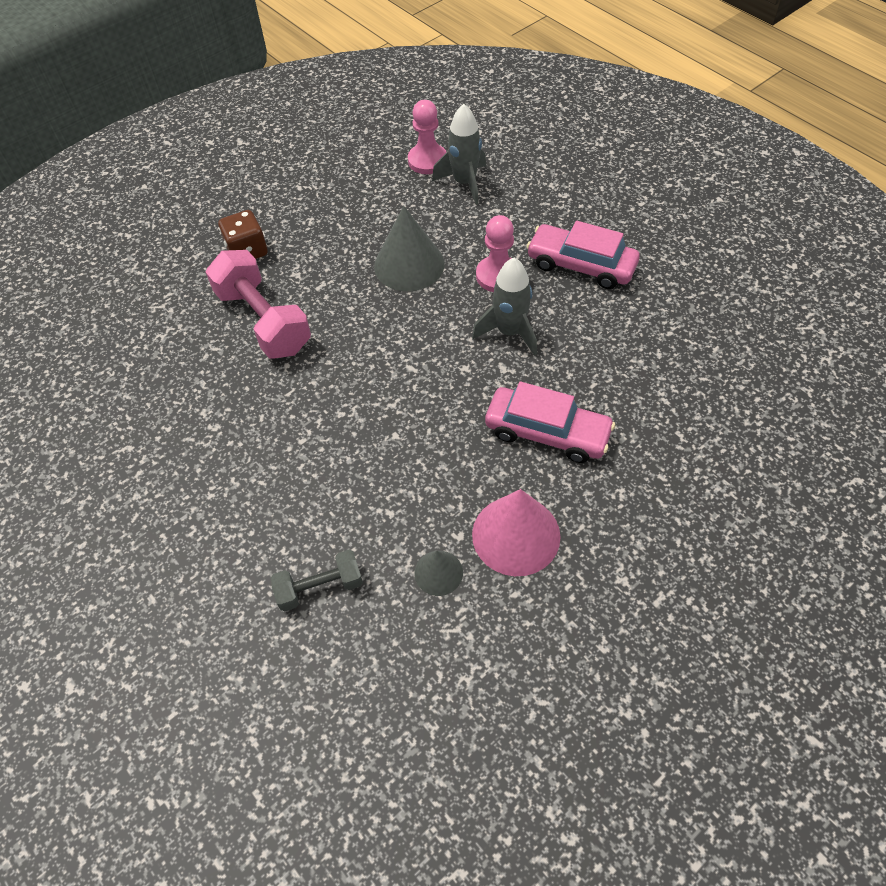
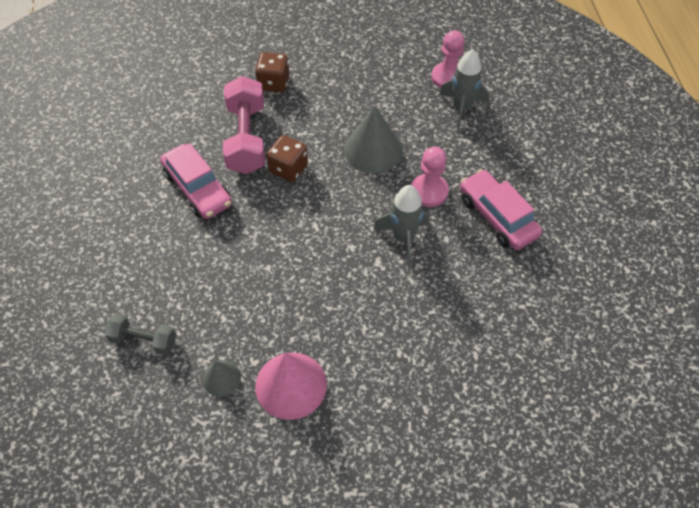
camera: 30 degrees right, 0 degrees up
(335, 327) = (288, 169): none -> brown dice
(547, 432) = (370, 326): pink car -> pink car (198, 189)

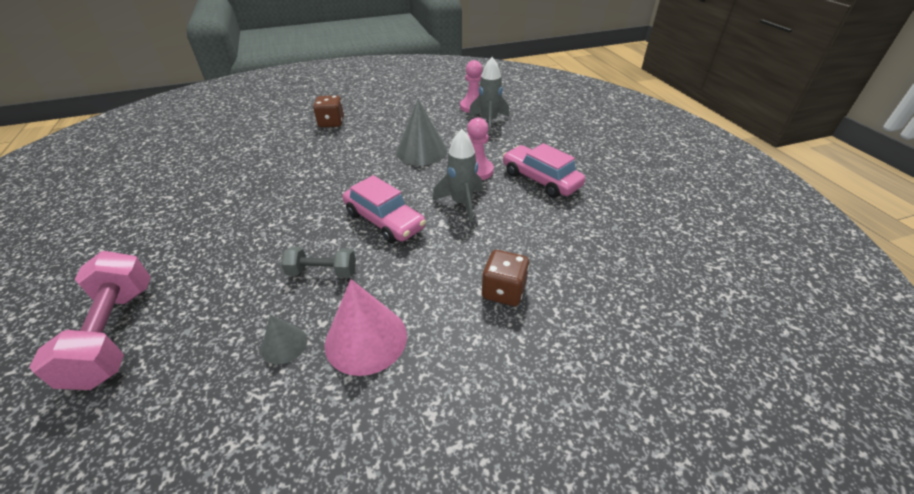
camera: 10 degrees left, 15 degrees down
(144, 340) = (193, 321): grey dumbbell -> grey dumbbell (322, 272)
(198, 189) = (262, 193): pink car -> pink car (384, 221)
(246, 139) = (309, 156): pink dumbbell -> pink dumbbell (115, 334)
(288, 169) = (348, 170): brown dice -> brown dice (503, 291)

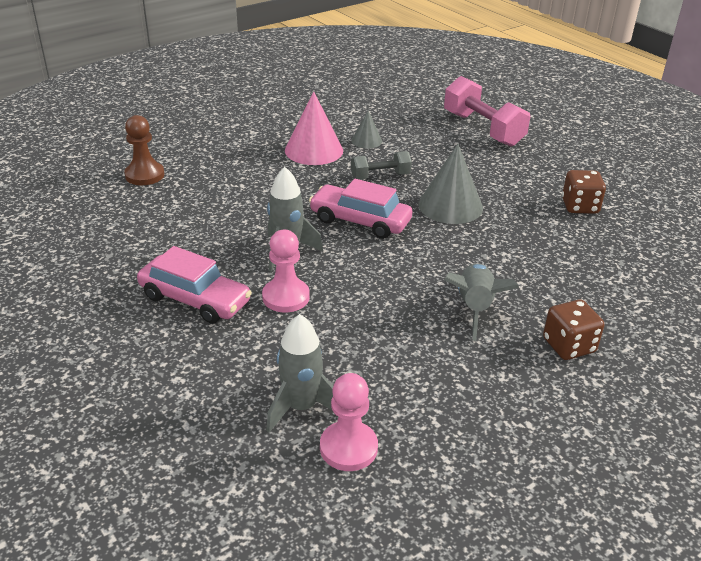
camera: 160 degrees right, 5 degrees down
(360, 146) = (474, 308): none -> grey rocket
(421, 151) = (380, 315): grey cone -> grey cone (450, 205)
(503, 291) = (221, 188): brown dice -> brown dice (580, 206)
(598, 335) = (144, 175): none -> brown pawn

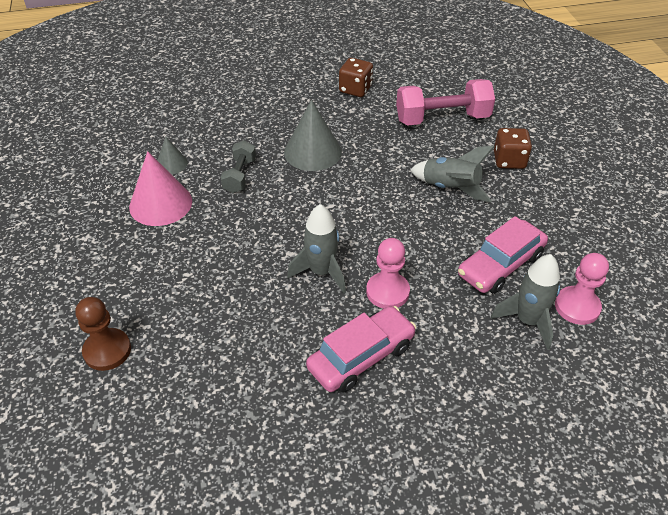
camera: 65 degrees left, 10 degrees up
(360, 221) = (302, 211): pink car -> pink car (500, 265)
(483, 129) = (209, 91): pink dumbbell -> pink dumbbell (442, 119)

